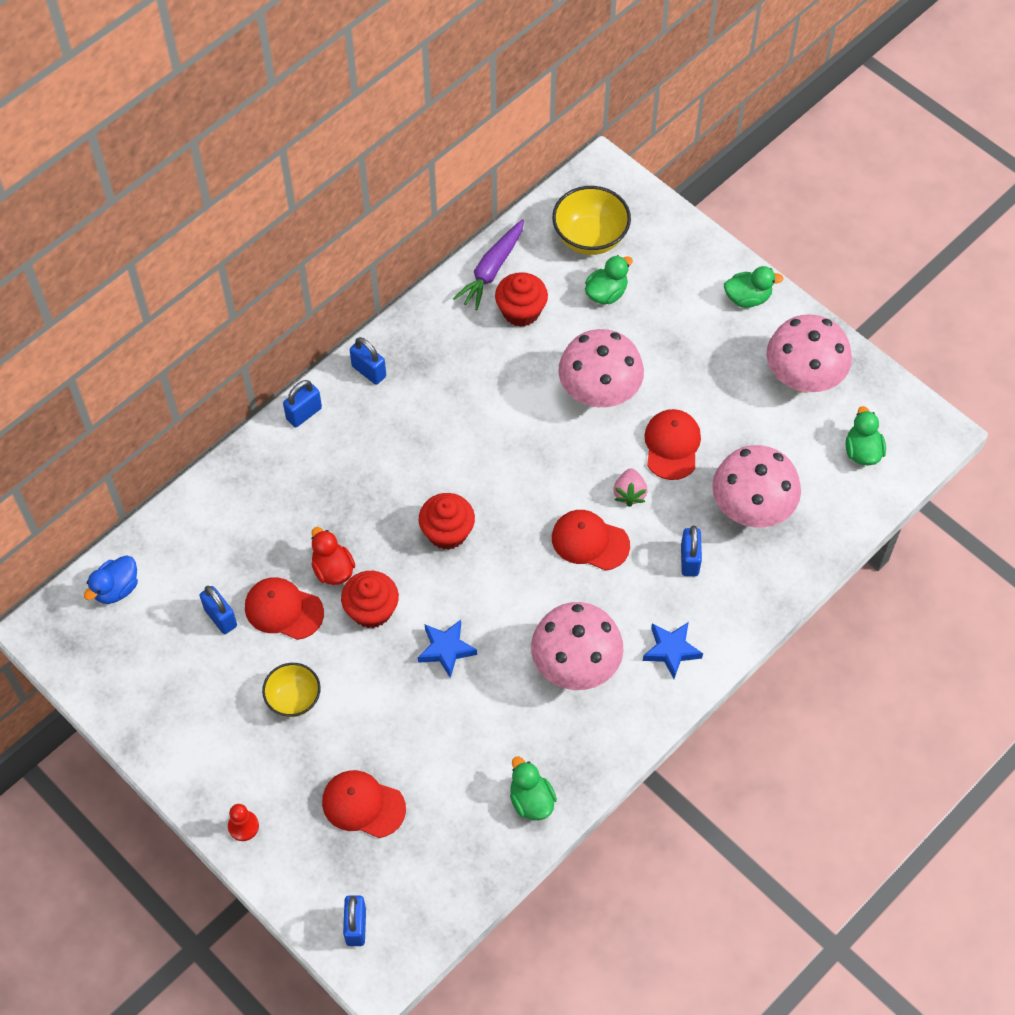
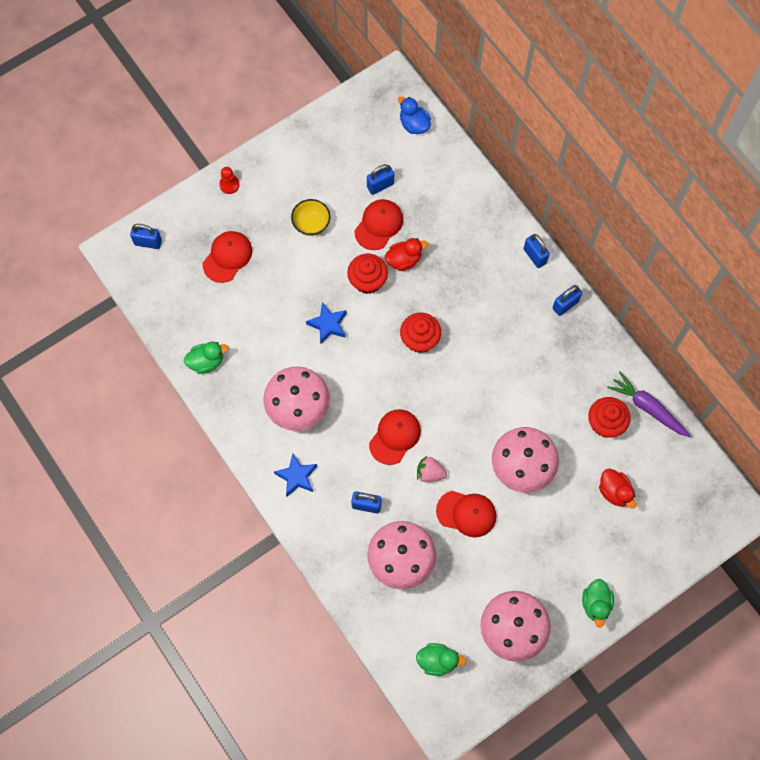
camera: 100 degrees right, 10 degrees up
(590, 237) = (671, 489): yellow bowl -> none
(606, 293) = (614, 492): green duck -> red duck

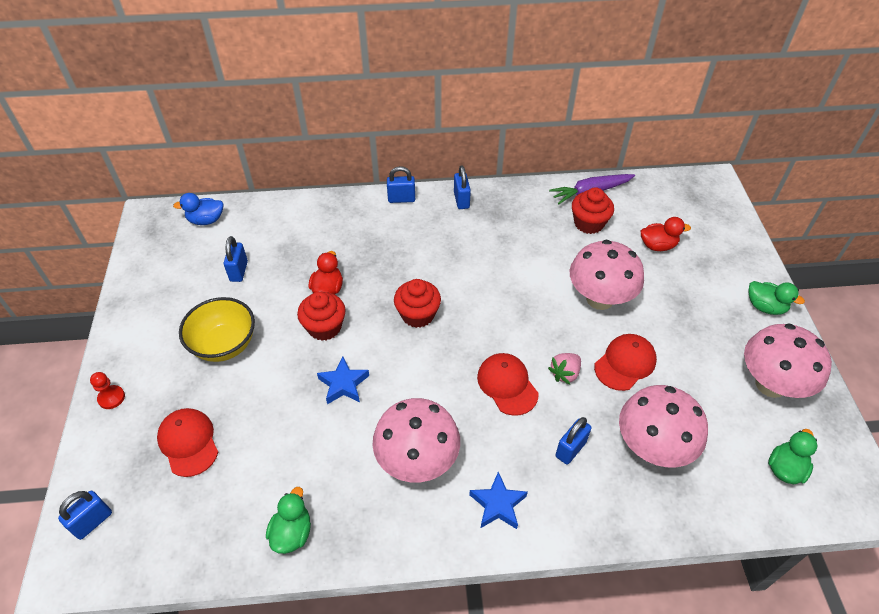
camera: 60 degrees left, 20 degrees down
(311, 224) = (224, 345): yellow bowl -> yellow bowl, size x1.53
(379, 225) = (276, 291): red cap -> none

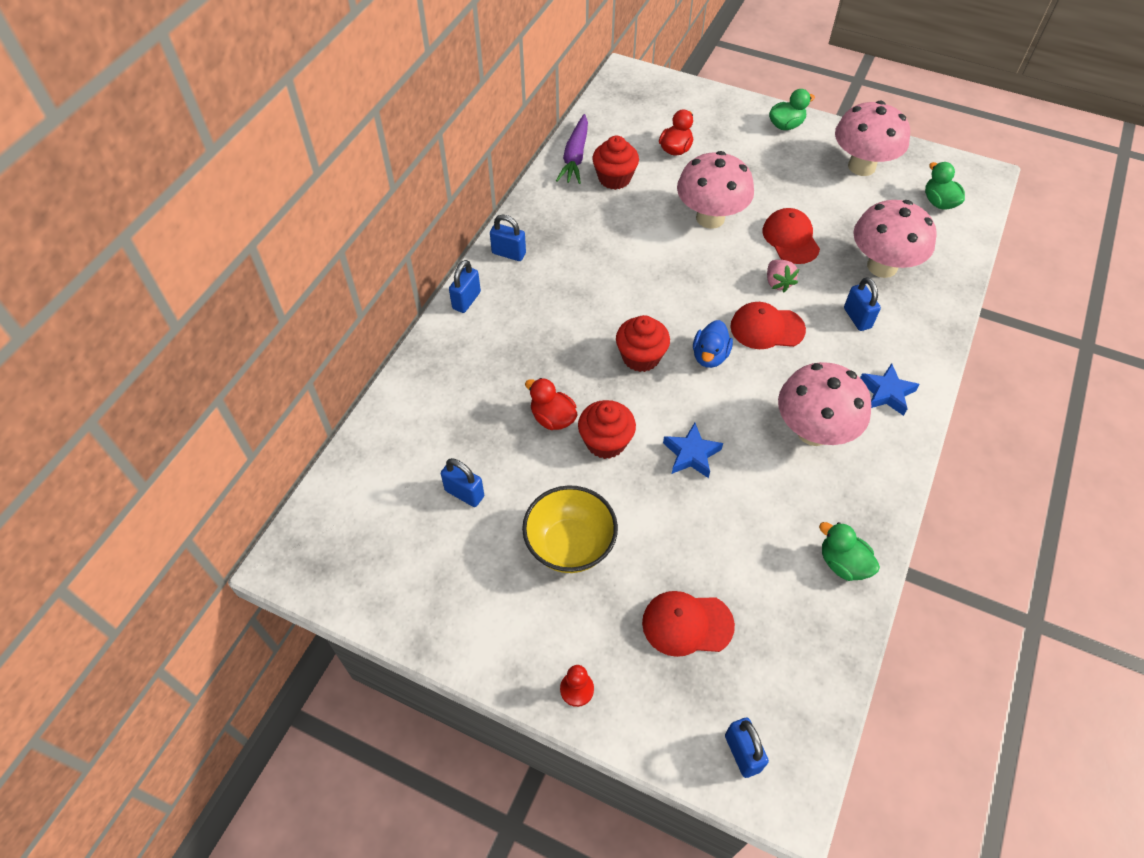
camera: 60 degrees left, 5 degrees up
(206, 220) = (349, 499): blue duck -> blue duck (710, 356)

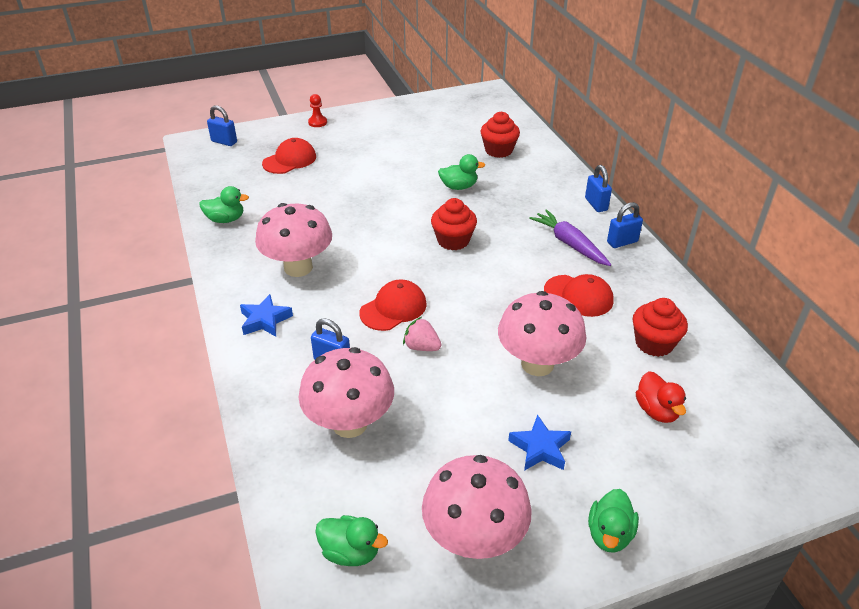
camera: 135 degrees right, 15 degrees down
(464, 493) = (455, 141): blue padlock -> none
(552, 418) = (459, 187): red duck -> green duck
(570, 545) = (379, 153): yellow bowl -> none
(575, 157) = (710, 339): purple carrot -> purple carrot (569, 244)
(605, 442) = (416, 194): red cupcake -> red cupcake (498, 150)
(691, 454) = (362, 215): blue star -> blue star (540, 448)
(710, 356) = (411, 267): blue duck -> none
(790, 239) = (453, 393): red cap -> red cap (578, 296)

